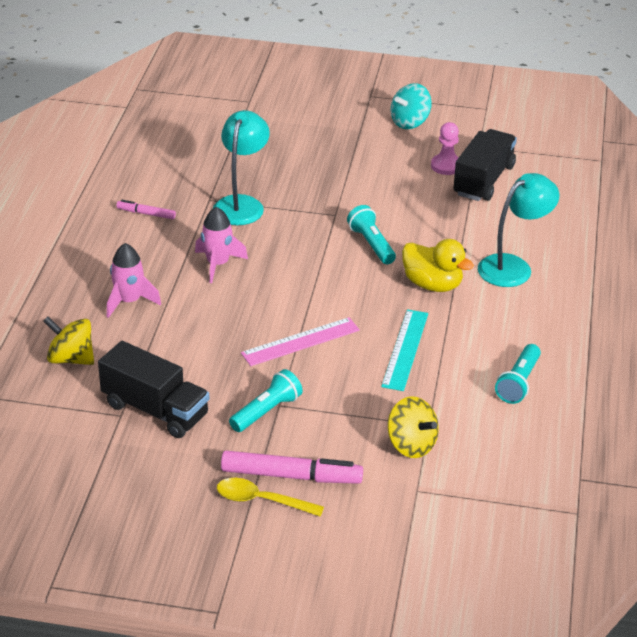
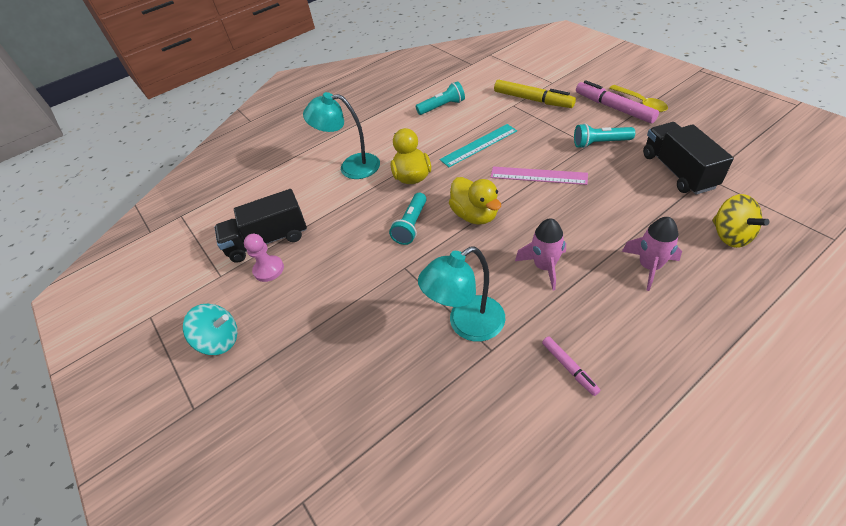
camera: 130 degrees left, 10 degrees up
(322, 277) = (475, 215): none -> yellow duck
(411, 445) = (533, 100): yellow spinning top -> yellow marker

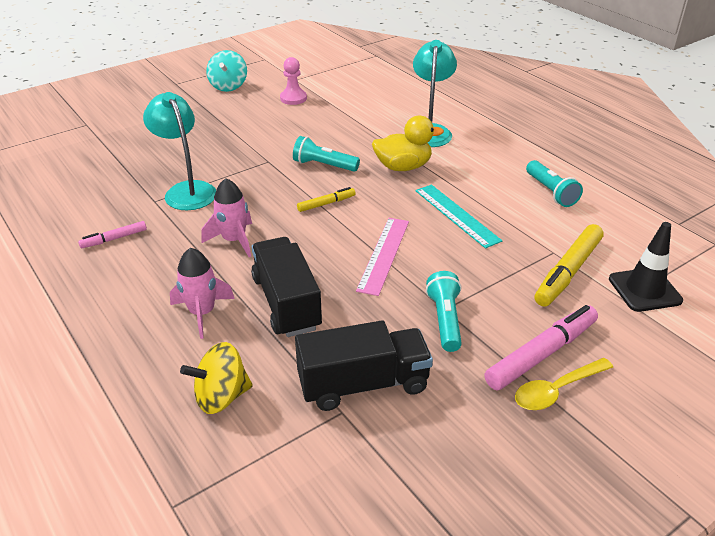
camera: 85 degrees right, 10 degrees down
(268, 240) = (330, 95): black truck -> black truck (286, 303)
(475, 215) = (326, 204): yellow duck -> yellow marker
(541, 76) = (644, 290): none -> black traffic cone

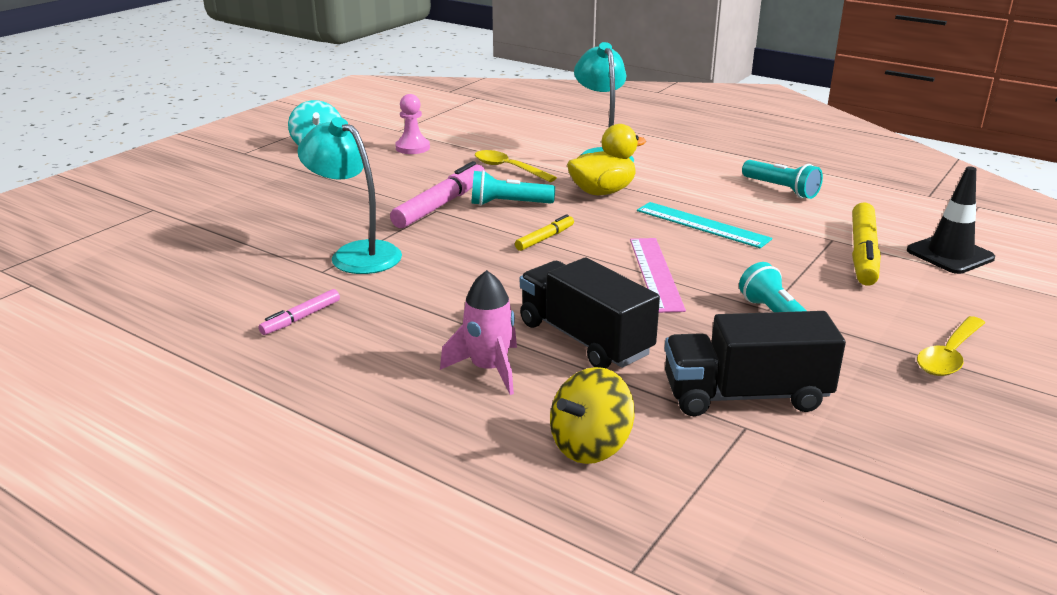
camera: 20 degrees left, 10 degrees down
(234, 240) = (463, 291): pink rocket -> none
(349, 131) = (509, 168): none -> yellow spoon
(363, 384) = (745, 395): black truck -> black truck turned 150 degrees counterclockwise
(541, 354) = (904, 328): pink marker -> pink marker (441, 205)

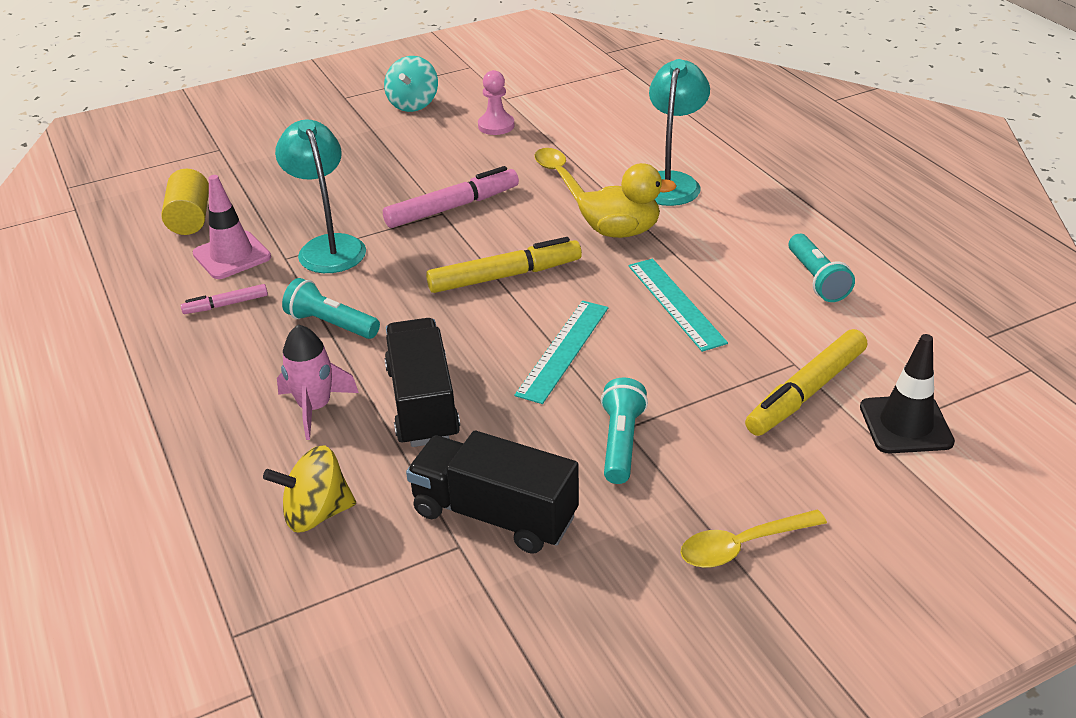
camera: 30 degrees right, 10 degrees up
(181, 264) = (190, 218): none -> yellow cylinder
(262, 281) = (232, 255): none -> pink traffic cone
(508, 204) = (514, 223): turquoise flashlight -> turquoise flashlight (330, 324)
(545, 238) = (505, 276): yellow marker -> yellow marker, size x1.90
(656, 273) = (563, 350): pink ruler -> turquoise ruler

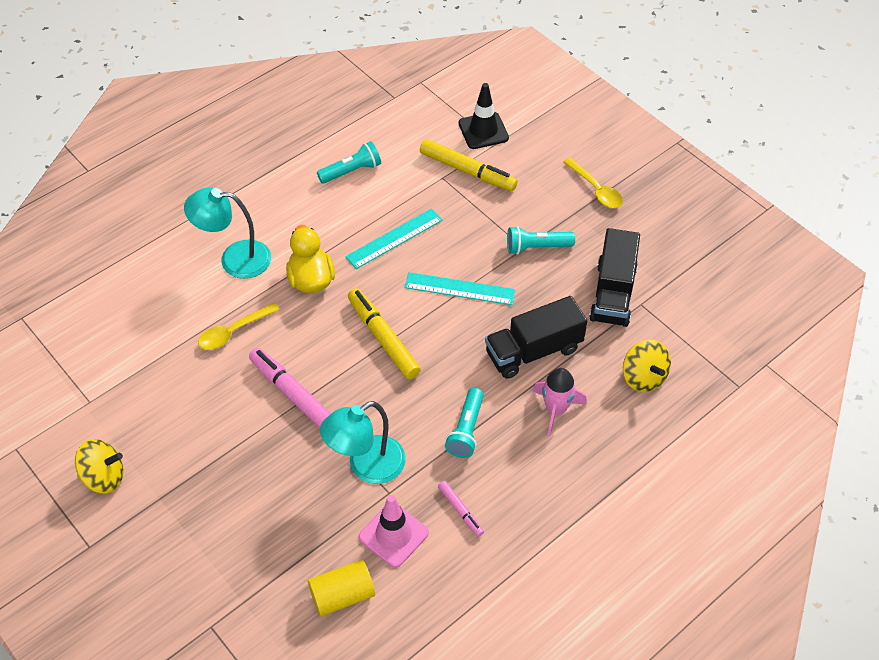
camera: 105 degrees left, 15 degrees up
(413, 104) = (104, 477): turquoise spinning top -> yellow spinning top
(496, 126) = (146, 396): pink pawn -> none

